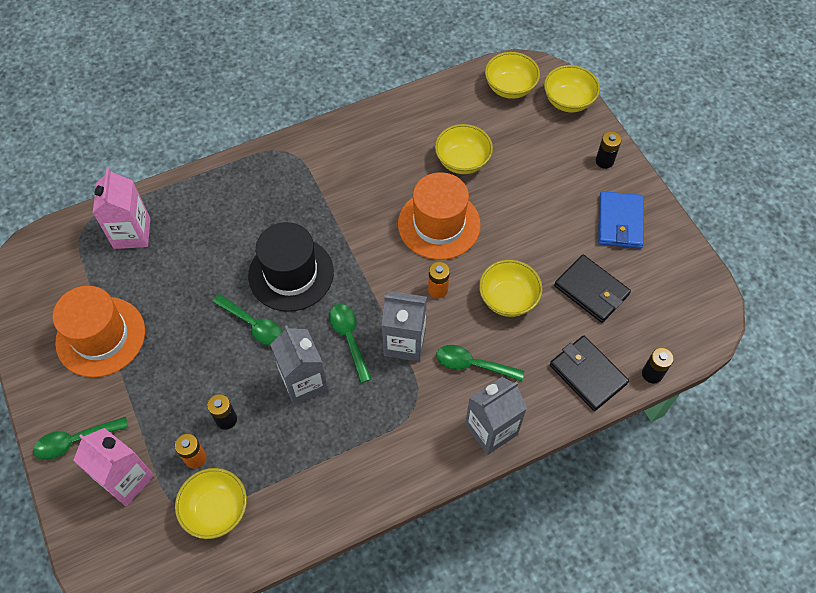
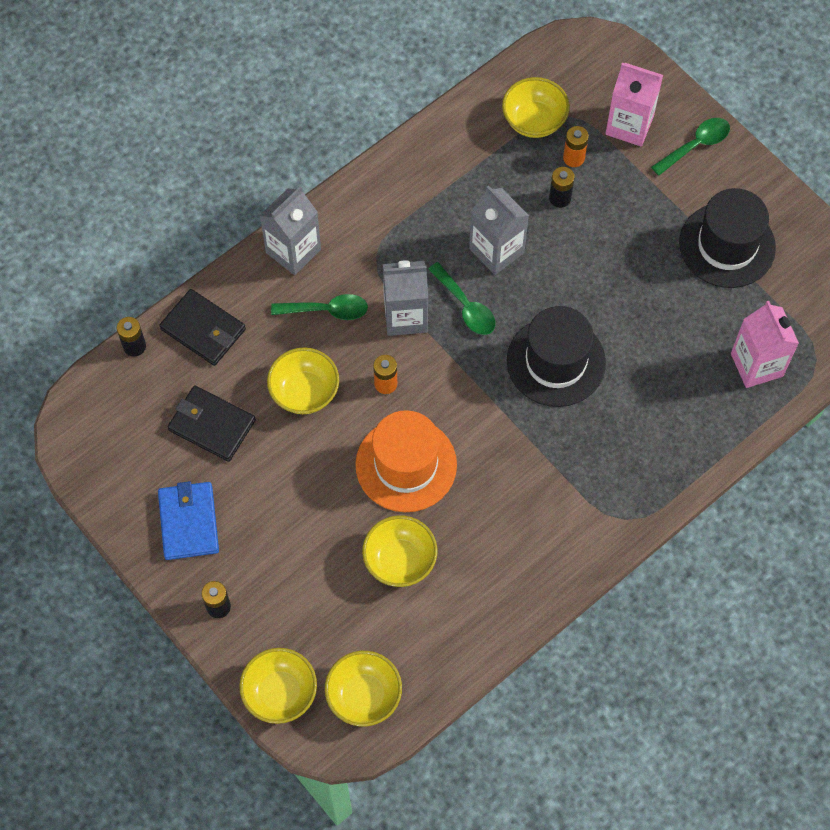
camera: 165 degrees right, 5 degrees up
(100, 336) = (727, 245): orange hat -> black hat
(254, 325) = (572, 296): green spoon -> none

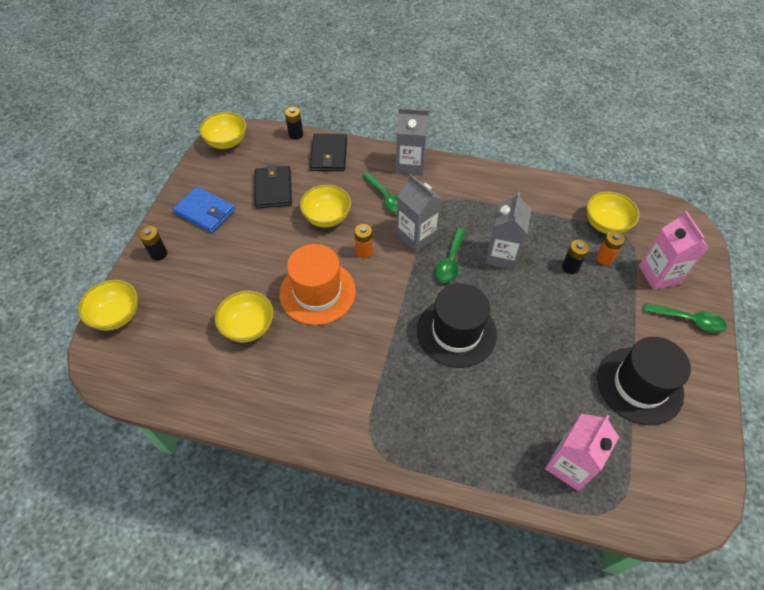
camera: 55 degrees right, 10 degrees down
(188, 522) = (205, 212): blue wallet -> blue wallet turned 75 degrees clockwise
(364, 696) = (138, 361): yellow bowl -> yellow bowl (226, 142)

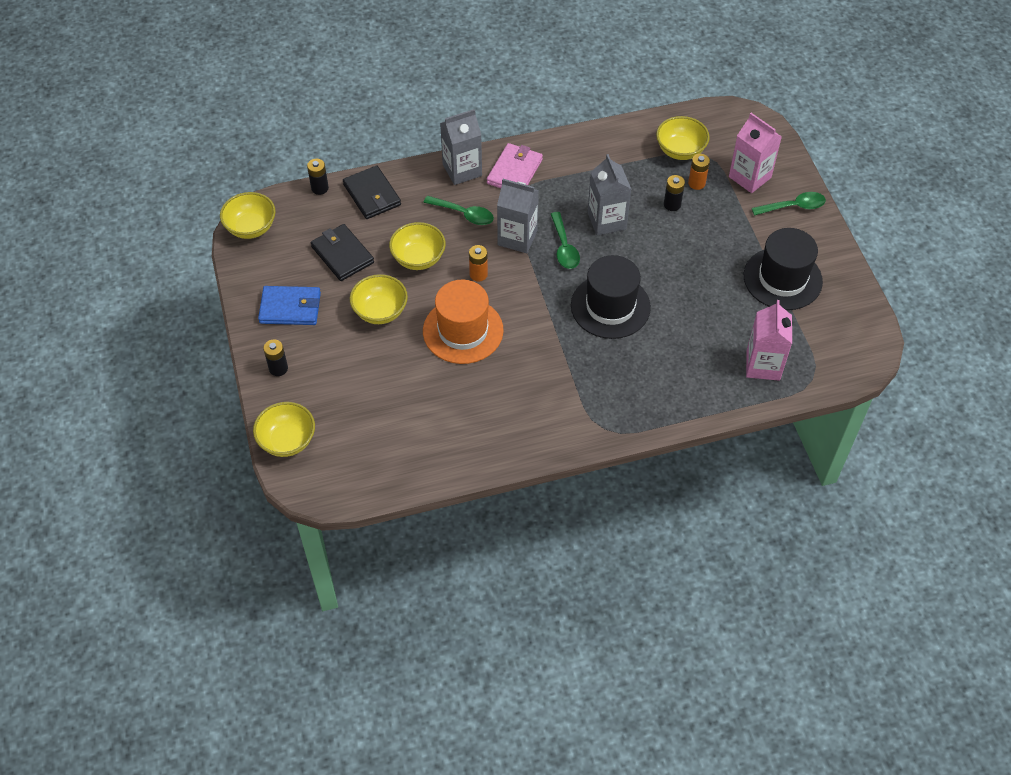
camera: 30 degrees left, 0 degrees up
(248, 327) = (422, 390): yellow bowl -> yellow bowl (380, 311)
(451, 183) = (514, 171): none -> pink wallet

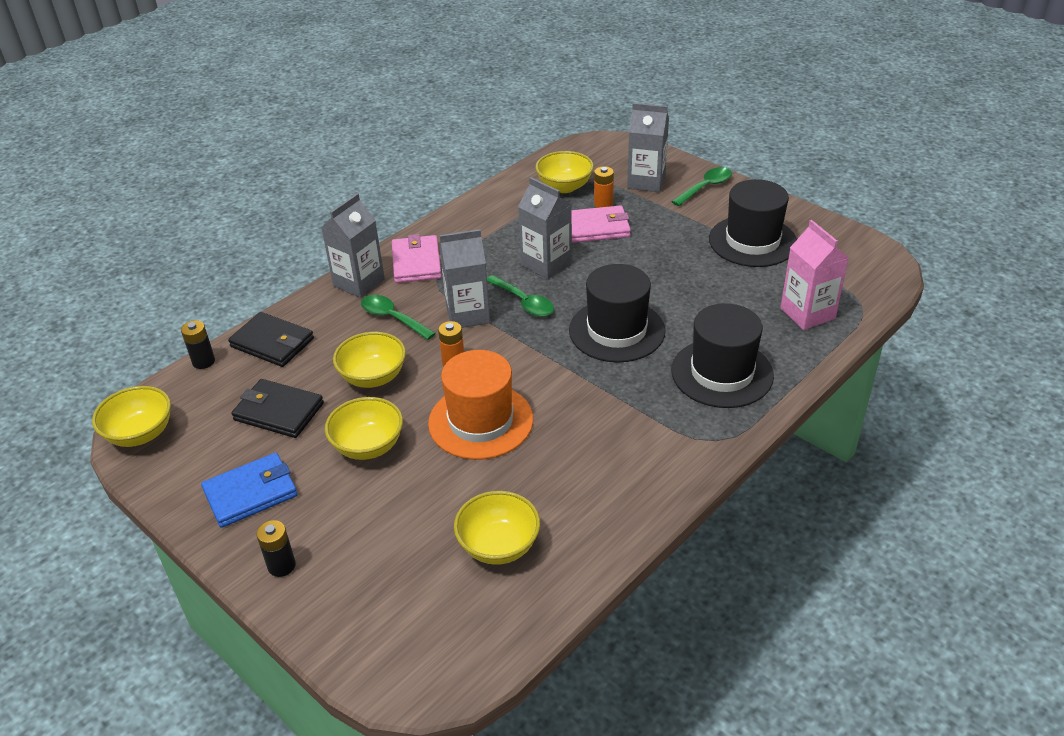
camera: 30 degrees left, 15 degrees down
(287, 440) = (354, 643): yellow bowl -> yellow bowl (498, 546)
(464, 214) = (392, 318): green spoon -> green spoon turned 135 degrees counterclockwise
(654, 380) = (722, 373): none -> black hat
(672, 204) = (596, 228): black battery -> pink wallet
(749, 177) = (646, 182): pink carton -> grey carton

